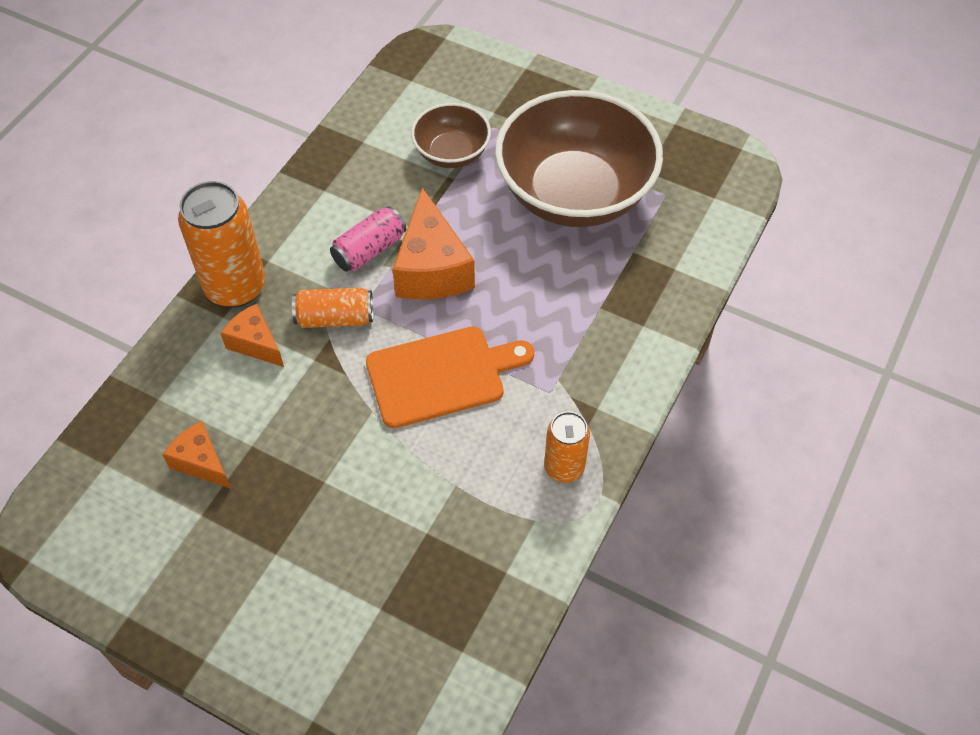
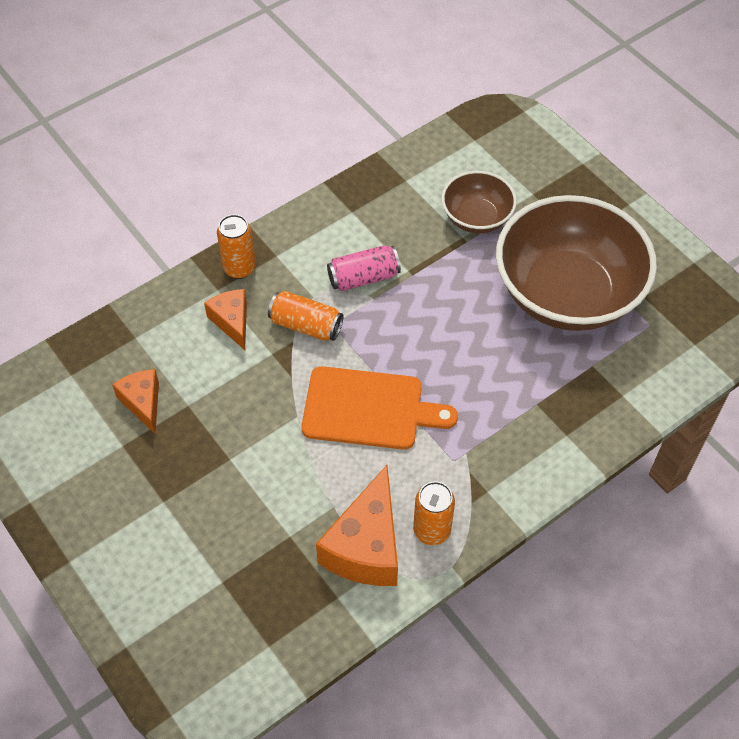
camera: 25 degrees right, 0 degrees up
(235, 287) = (239, 268): orange can -> orange can, size x0.58
(431, 268) = (407, 313): orange cheese -> orange cheese (366, 546)

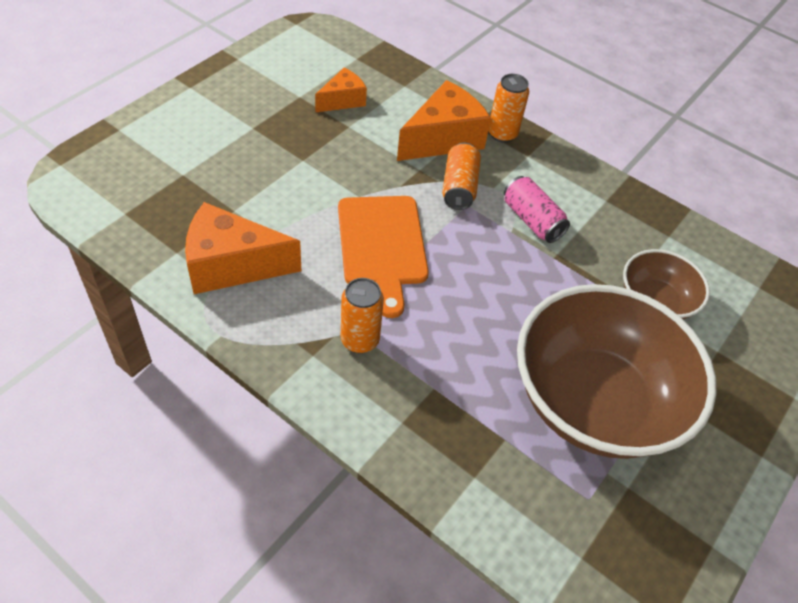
camera: 70 degrees right, 5 degrees down
(232, 322) = (443, 139): orange cheese -> orange cheese, size x1.72
(432, 530) = (258, 313): orange can -> orange can (360, 340)

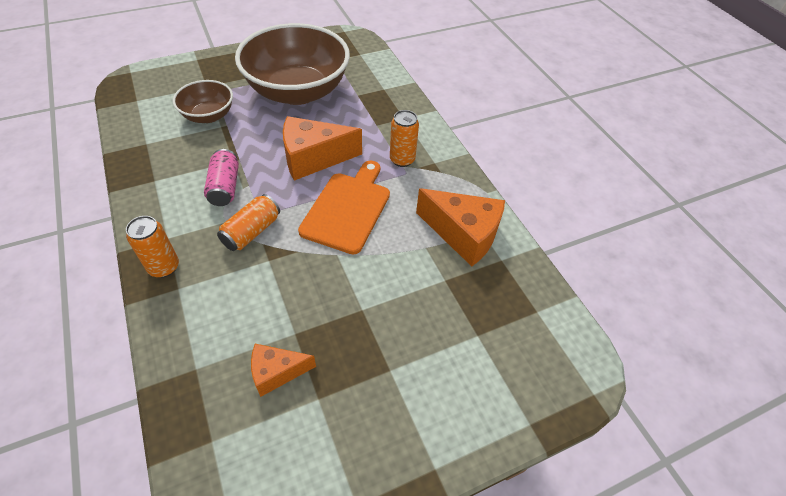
camera: 150 degrees left, 0 degrees up
(443, 139) = (220, 283): orange cheese -> orange cheese (313, 158)

